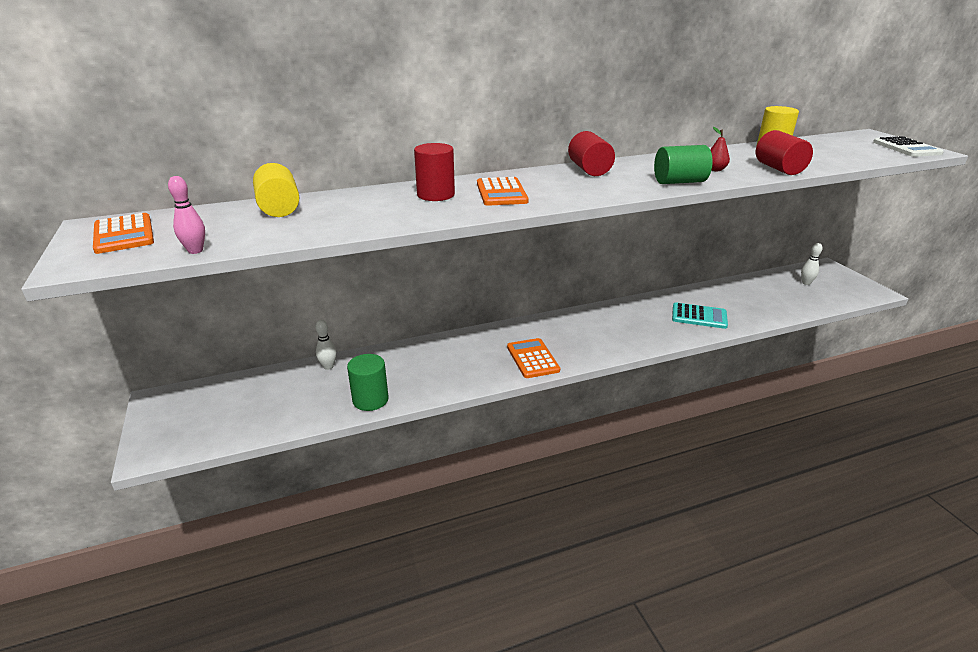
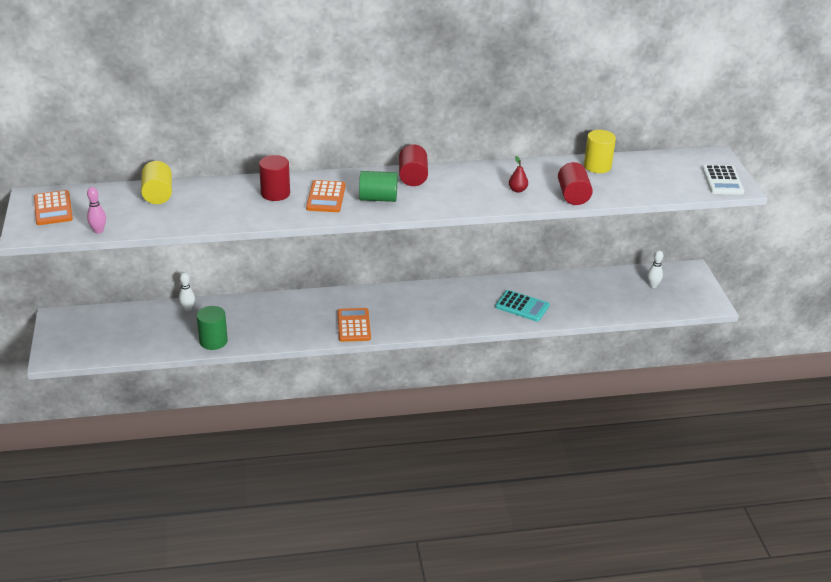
camera: 10 degrees right, 5 degrees up
(679, 182) = (474, 202): green cylinder -> green cylinder (378, 198)

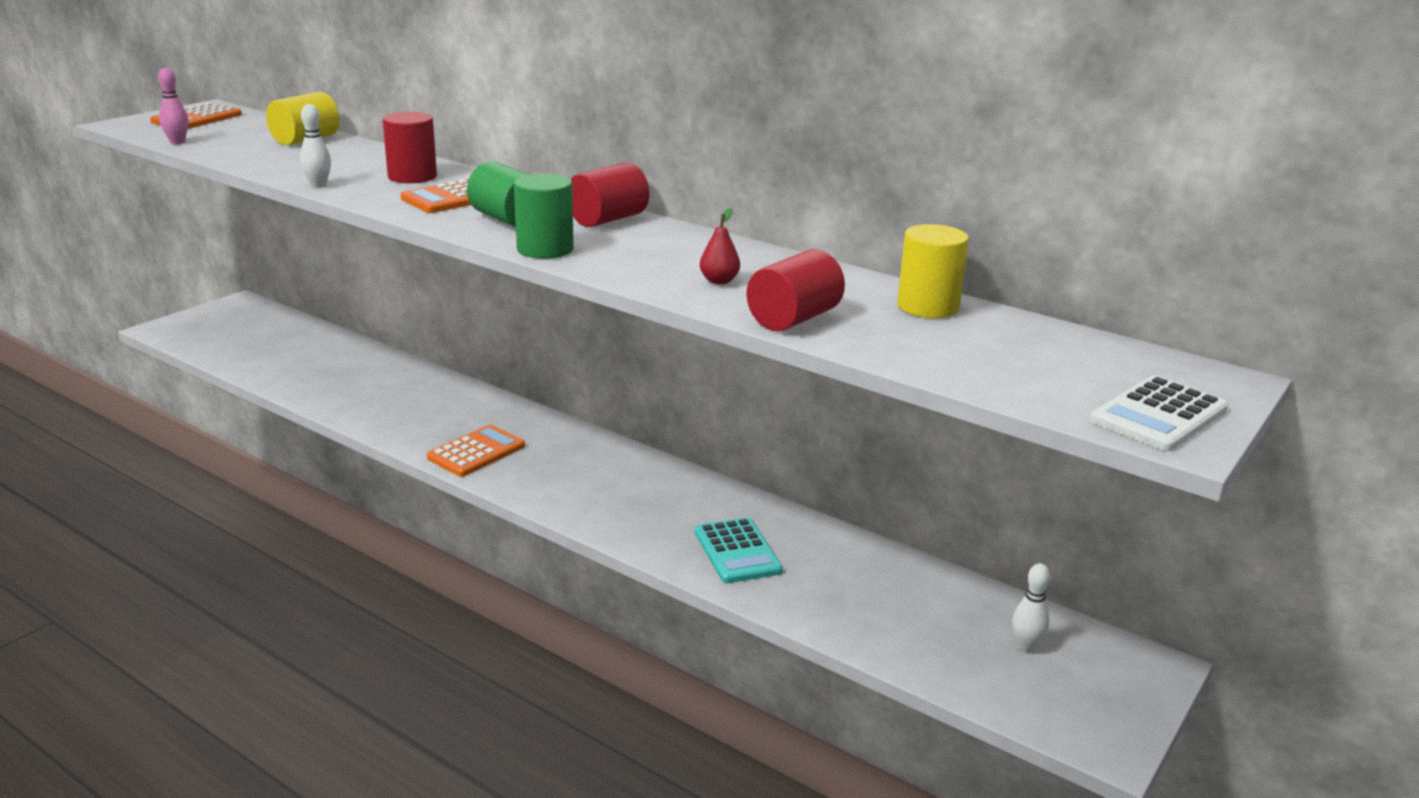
camera: 45 degrees right, 10 degrees down
(188, 309) = (355, 350): white bowling pin -> white bowling pin (318, 185)
(213, 341) = (310, 389): green cylinder -> green cylinder (545, 249)

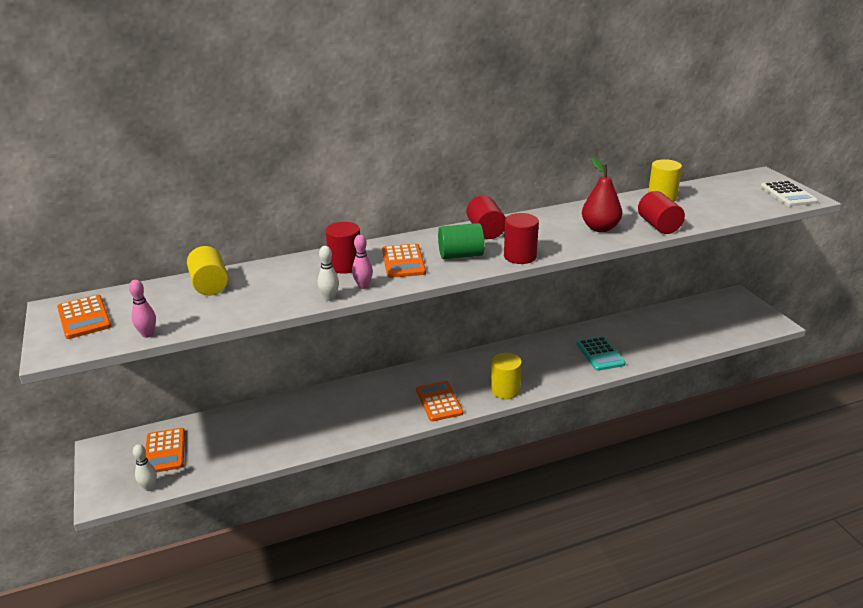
camera: 55 degrees left, 5 degrees up
(255, 331) = (165, 451): none -> orange calculator
(364, 193) = (363, 286): none -> pink bowling pin
(545, 249) = (520, 256): green cylinder -> red cylinder
(549, 493) = (505, 390): none -> yellow cylinder
(719, 281) = (600, 228): red pear -> red pear, size x1.87
(737, 551) = (600, 354): turquoise calculator -> turquoise calculator turned 60 degrees clockwise
(1025, 647) = (711, 315): white bowling pin -> white bowling pin (149, 487)

